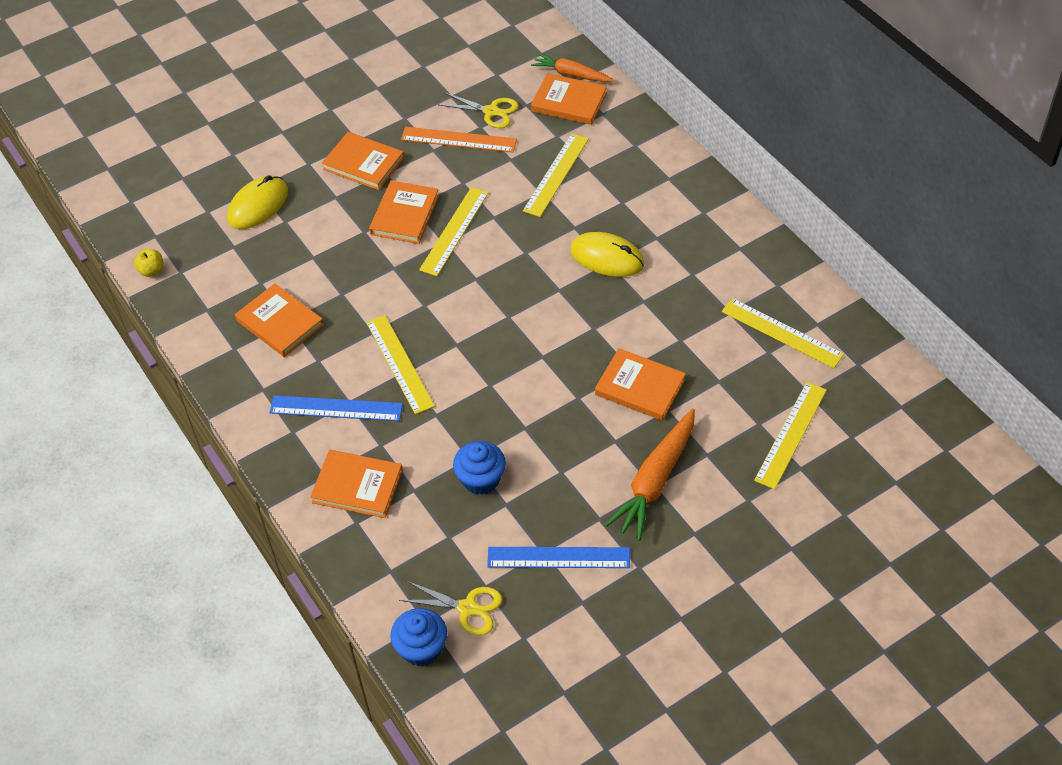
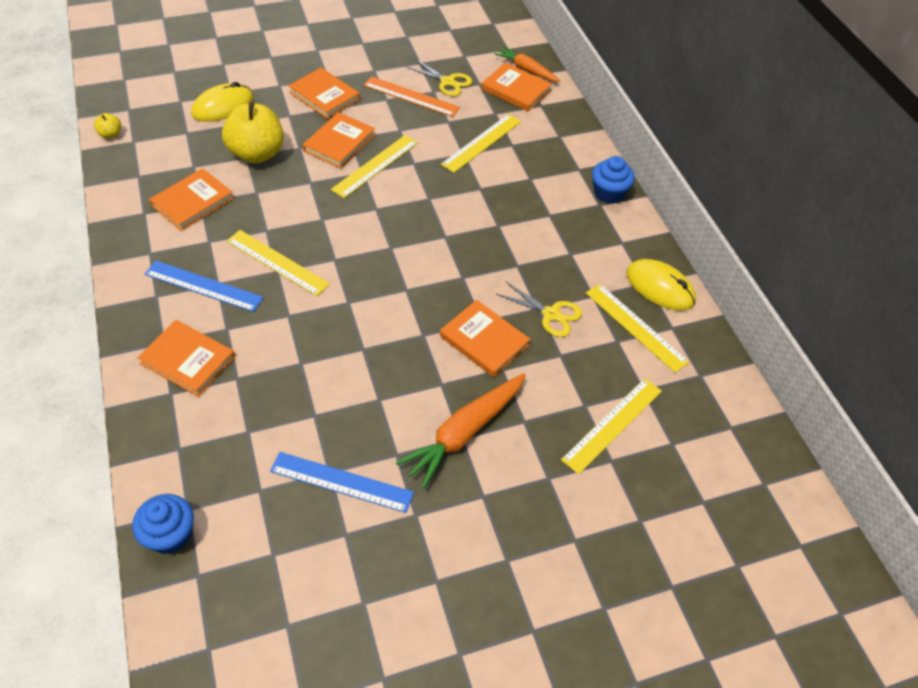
camera: 10 degrees right, 0 degrees up
(280, 323) = (193, 202): orange book -> orange book turned 75 degrees clockwise
(322, 250) = (257, 154): none -> yellow apple
(399, 364) = (277, 262): yellow ruler -> yellow ruler turned 45 degrees counterclockwise
(468, 608) = (233, 507): yellow scissors -> yellow scissors (551, 314)
(481, 479) = (302, 385): blue cupcake -> blue cupcake (609, 193)
(607, 257) = (498, 220): yellow mouse -> yellow mouse (660, 287)

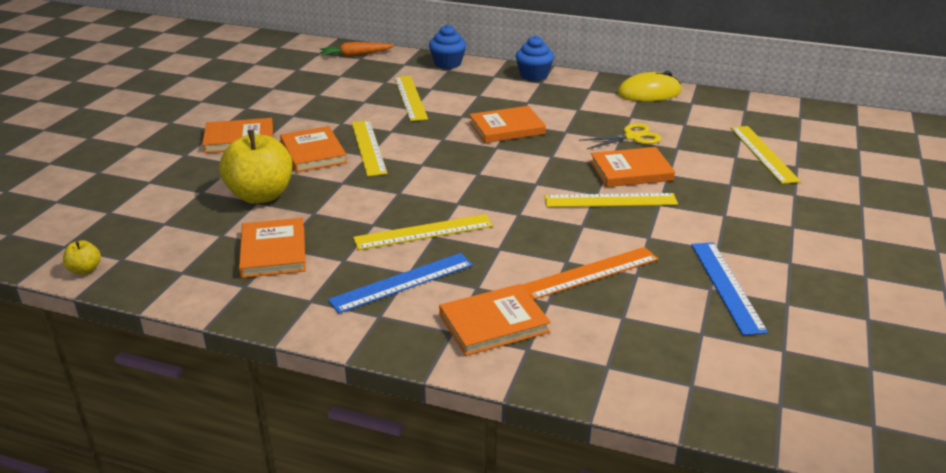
camera: 50 degrees left, 20 degrees down
(170, 535) = (717, 406): blue cupcake -> blue cupcake (447, 64)
(223, 106) = (161, 191): yellow mouse -> none
(341, 482) = (727, 286): blue ruler -> blue ruler turned 60 degrees counterclockwise
(411, 96) = (308, 105): orange ruler -> orange ruler (591, 273)
(448, 82) = (316, 85): yellow scissors -> none
(464, 433) = (721, 212): orange carrot -> none
(516, 90) = (371, 66): orange book -> orange book (506, 128)
(636, 326) = (677, 113): yellow ruler -> yellow ruler (610, 200)

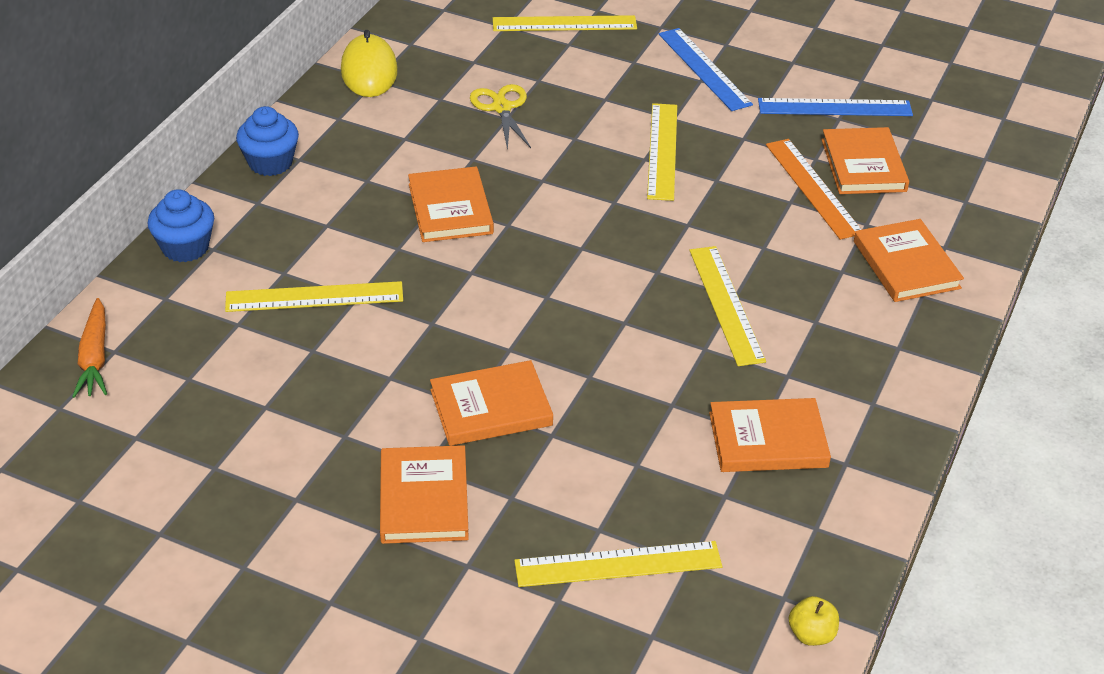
camera: 85 degrees left, 10 degrees up
(261, 195) = (618, 461): yellow apple -> none
(368, 147) = (483, 348): yellow ruler -> yellow ruler (618, 564)
(402, 282) = (834, 327): blue ruler -> blue ruler (704, 69)
(631, 171) = (592, 124): orange book -> orange book (863, 165)

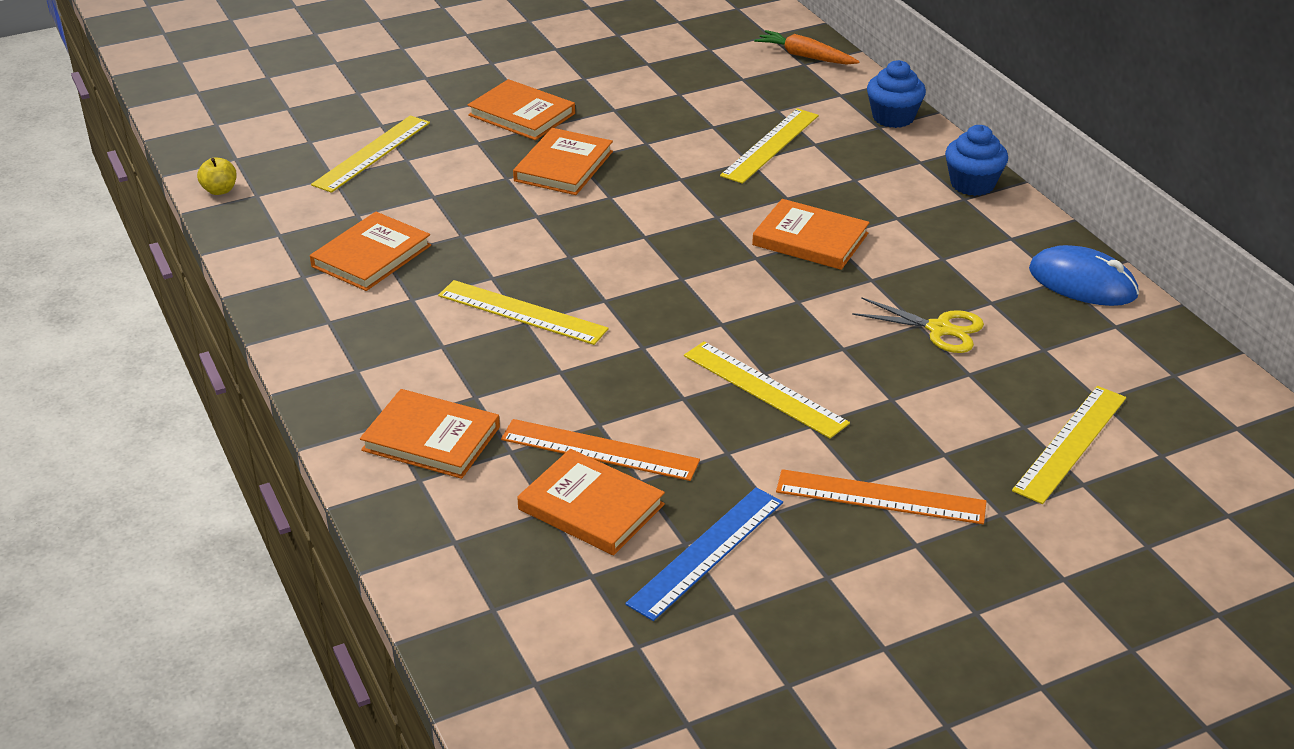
camera: 130 degrees right, 5 degrees down
(369, 70) = (1082, 282): yellow mouse -> blue mouse
(704, 69) = (880, 497): blue ruler -> orange ruler

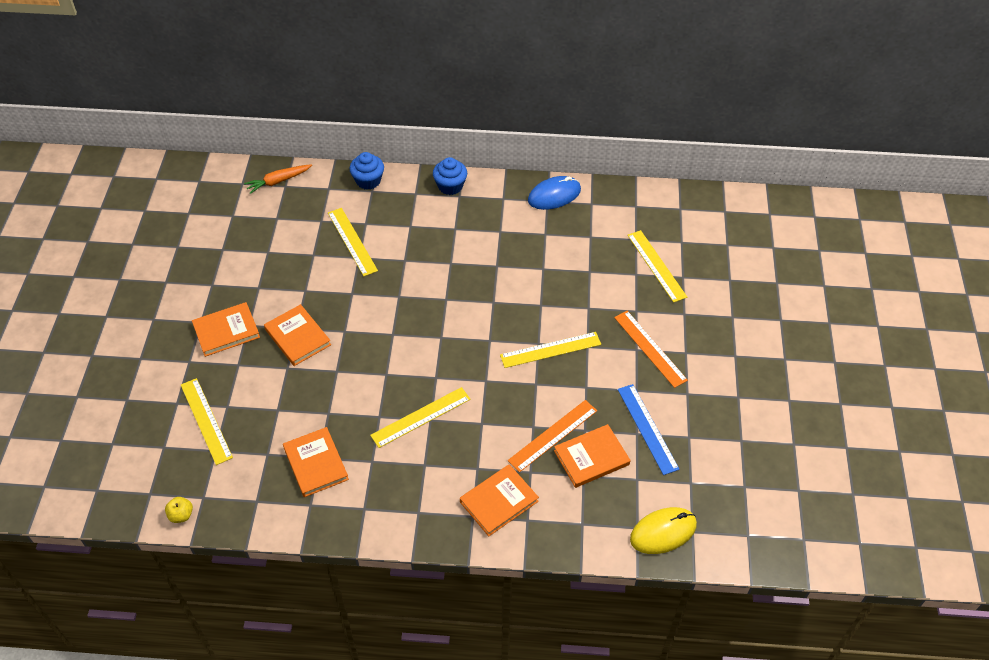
camera: 60 degrees left, 15 degrees up
(507, 644) = (663, 532): none -> yellow mouse
(810, 239) = (447, 270): orange book -> none
(880, 497) = (650, 348): orange ruler -> orange ruler turned 75 degrees counterclockwise
(940, 329) = (552, 263): yellow scissors -> none

